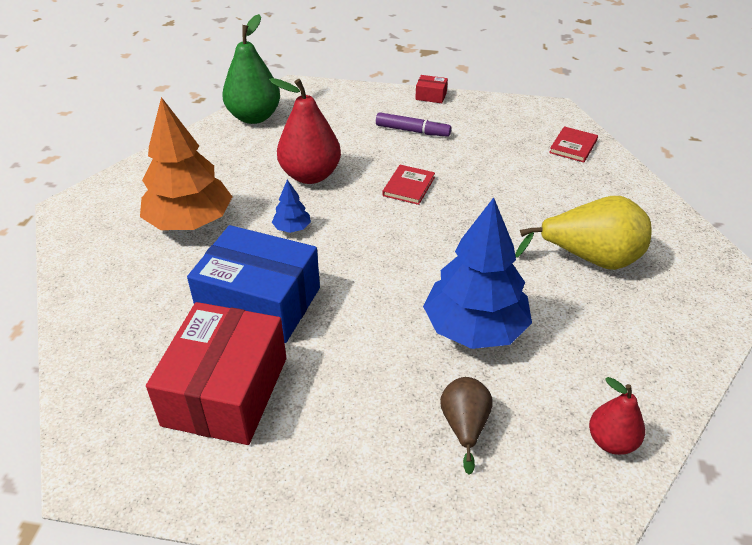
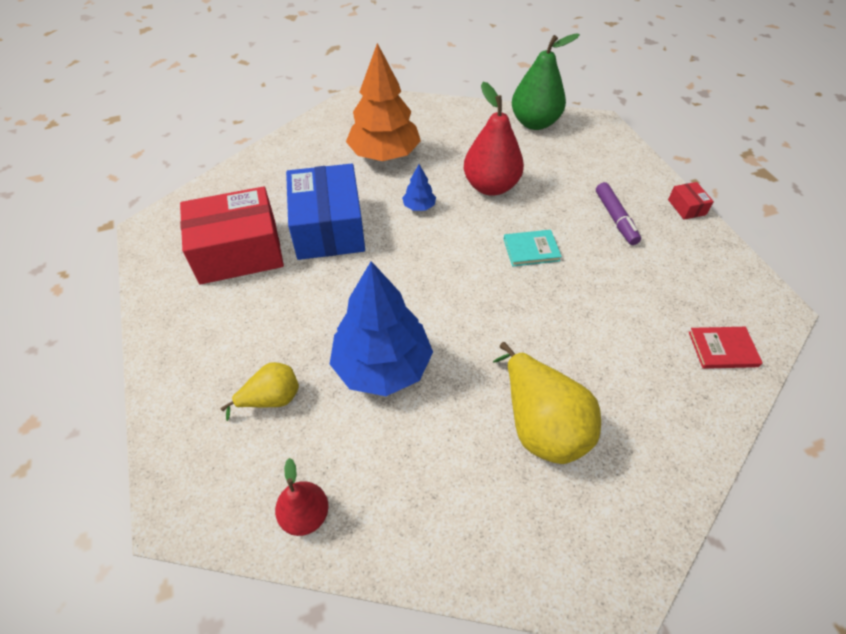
camera: 60 degrees right, 10 degrees up
(408, 186) = (531, 249): red book -> turquoise book
(464, 426) = (271, 399): brown pear -> yellow pear

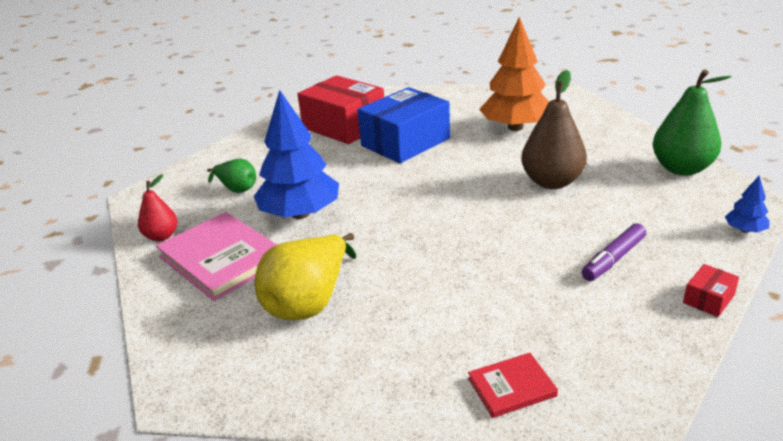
camera: 60 degrees right, 20 degrees down
(271, 399) = (237, 189): yellow pear -> green pear
(408, 469) = (222, 258): none -> pink book
(419, 206) = (478, 163): blue tree -> blue tree (744, 230)
(490, 186) = (552, 182): red pear -> brown pear
(531, 249) = (500, 229): turquoise book -> none
(722, 349) = (511, 387): red book -> red book turned 75 degrees counterclockwise

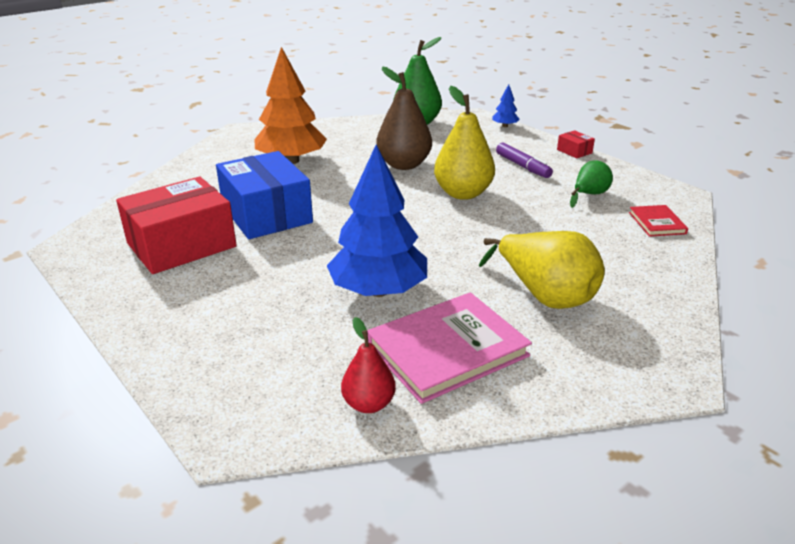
camera: 80 degrees left, 0 degrees up
(237, 189) = (282, 335): green pear -> green pear (589, 195)
(505, 227) = (463, 193): none -> yellow pear

